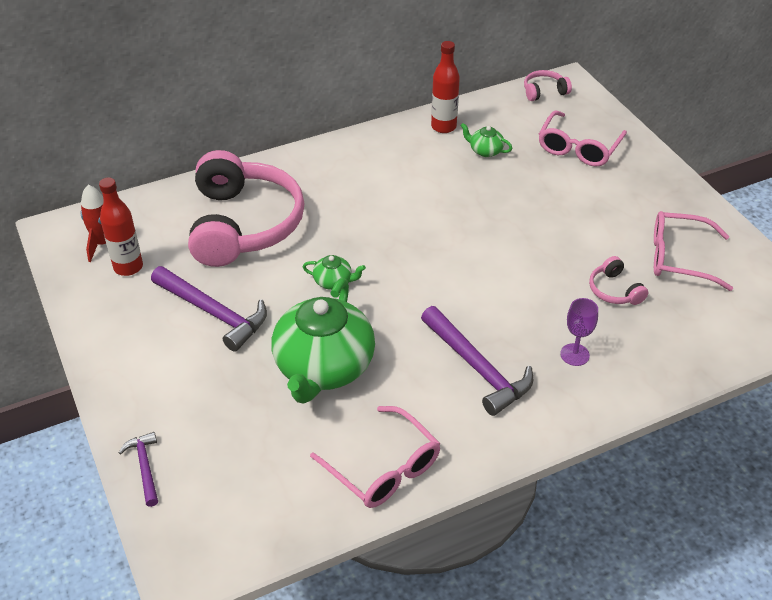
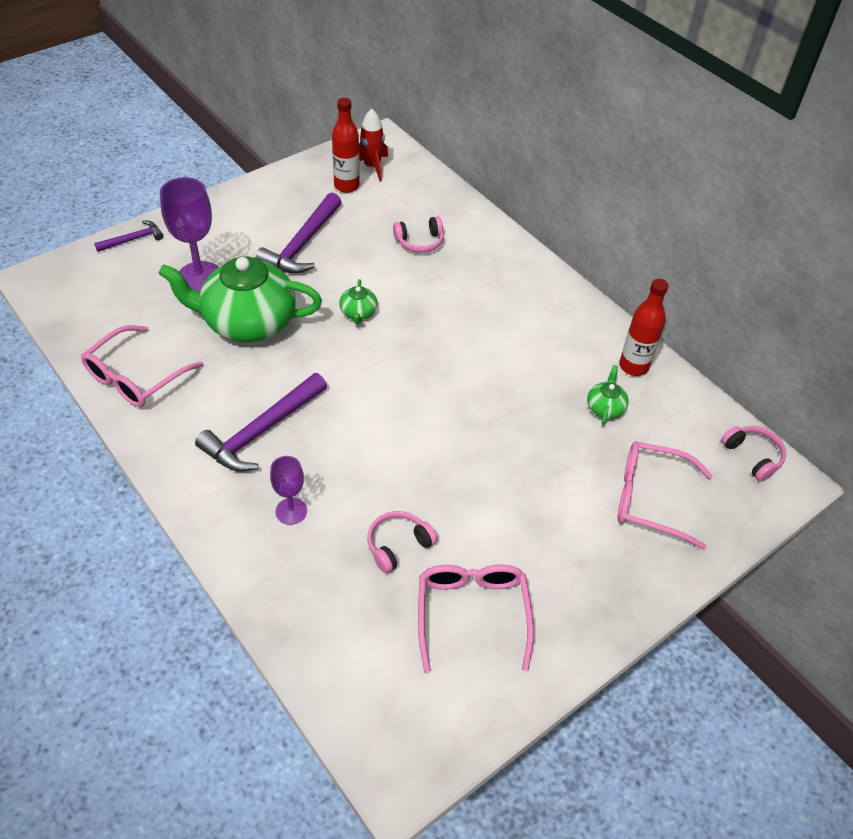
camera: 75 degrees right, 5 degrees up
(238, 405) = (199, 277): none -> purple goblet
(243, 224) = (420, 242): pink headphones -> pink headphones, size x0.40

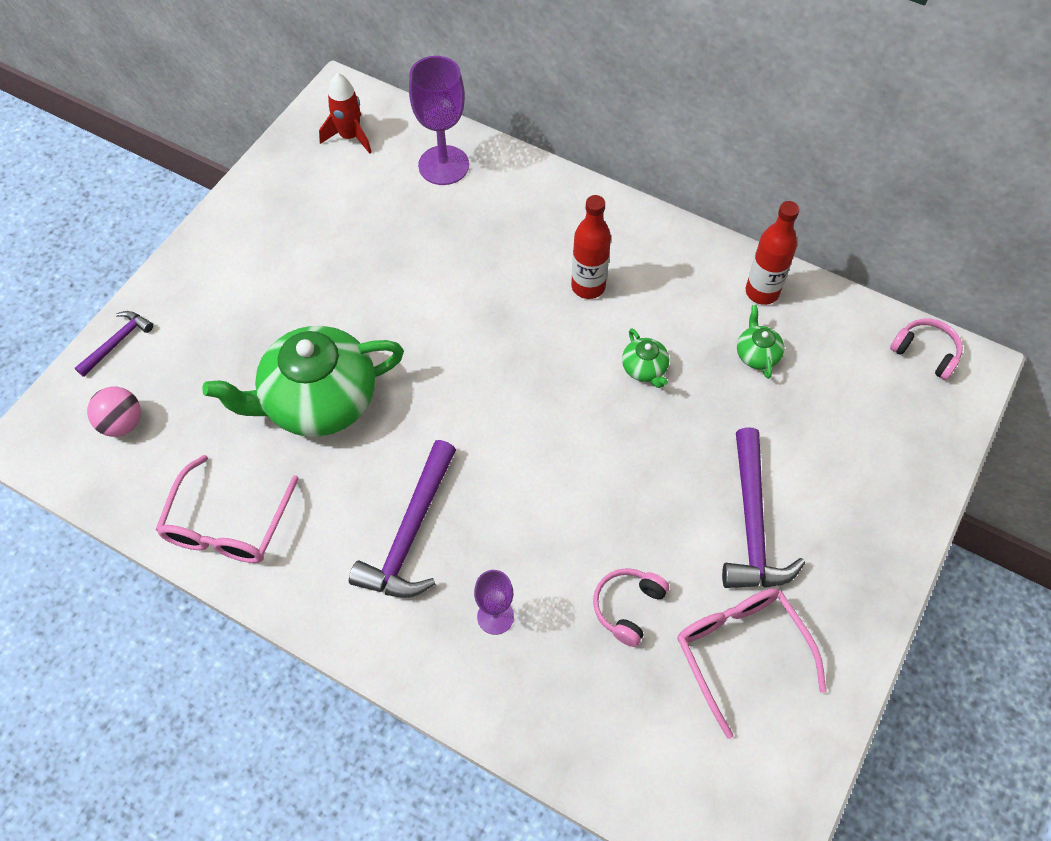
camera: 20 degrees left, 10 degrees up
(105, 289) = (122, 423): none -> pink ball
(199, 277) = (228, 363): purple goblet -> purple goblet (443, 165)
(302, 244) = (325, 273): purple hammer -> purple hammer (752, 524)
(346, 186) = (334, 174): red bottle -> red bottle (588, 286)
(358, 313) = (437, 339): green teapot -> green teapot (644, 369)
(420, 242) = (458, 219): pink headphones -> none
(649, 498) = (849, 444): pink glasses -> none

